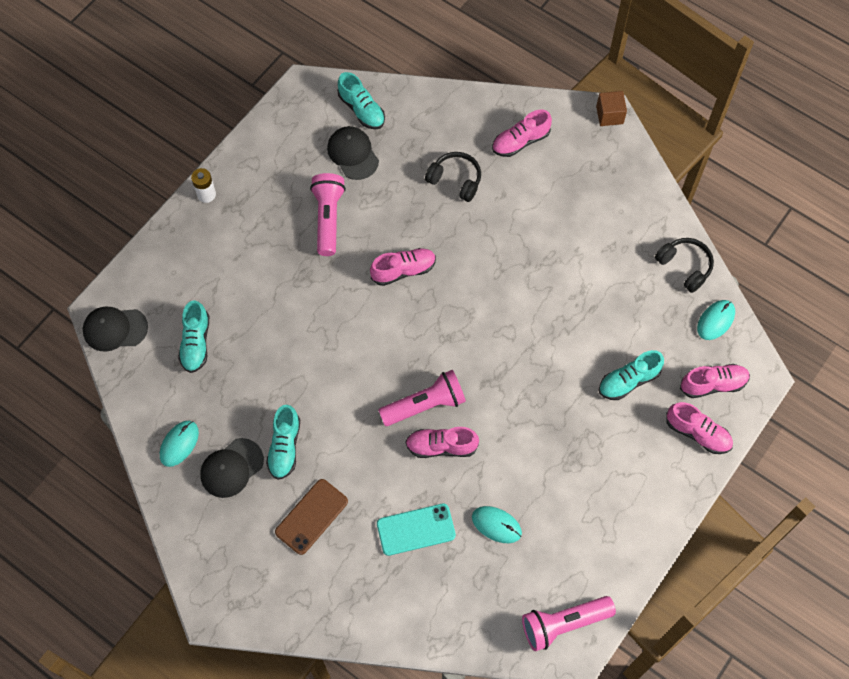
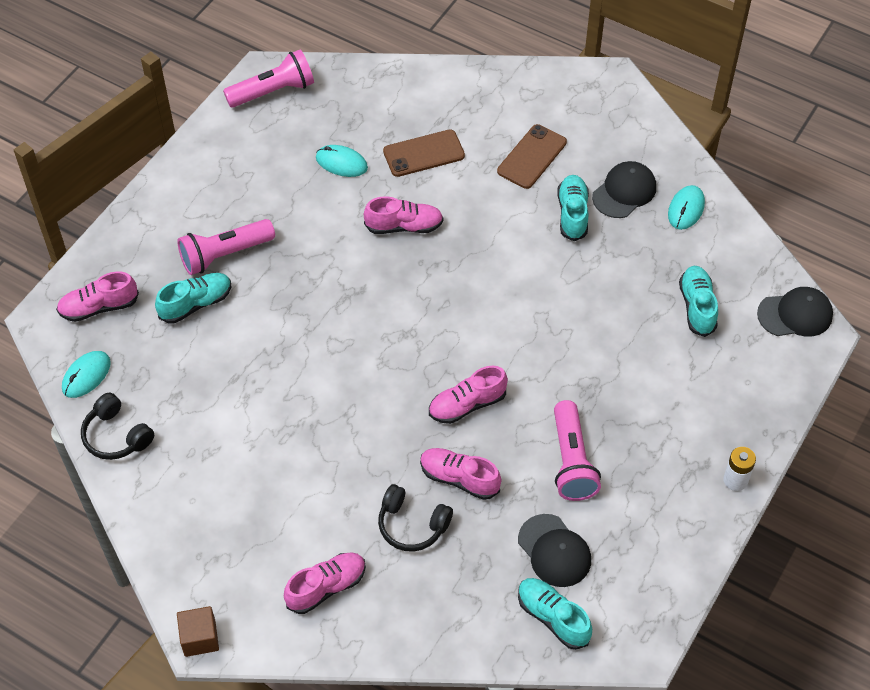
camera: 175 degrees right, 10 degrees down
(416, 529) = (424, 154): turquoise phone -> brown phone
(425, 405) = (425, 264): pink flashlight -> pink flashlight (224, 254)
(697, 433) = (123, 258): pink shoe -> pink shoe (459, 478)

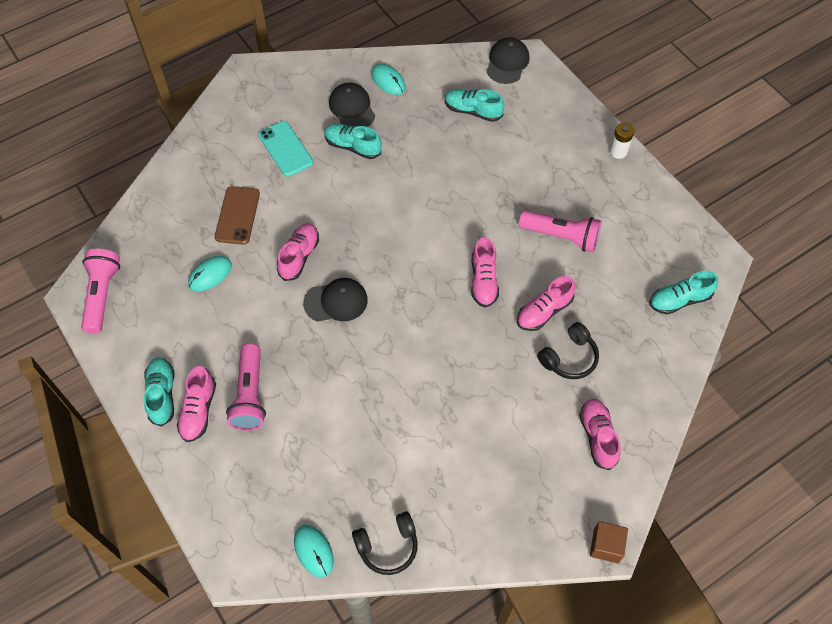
camera: 65 degrees left, 5 degrees up
(99, 307) = (247, 516): pink shoe -> pink shoe (198, 410)
(196, 304) = (288, 435): turquoise shoe -> turquoise shoe (162, 394)
(532, 157) = (285, 149): brown phone -> turquoise phone
(554, 551) = (628, 277): black cap -> black cap (336, 301)

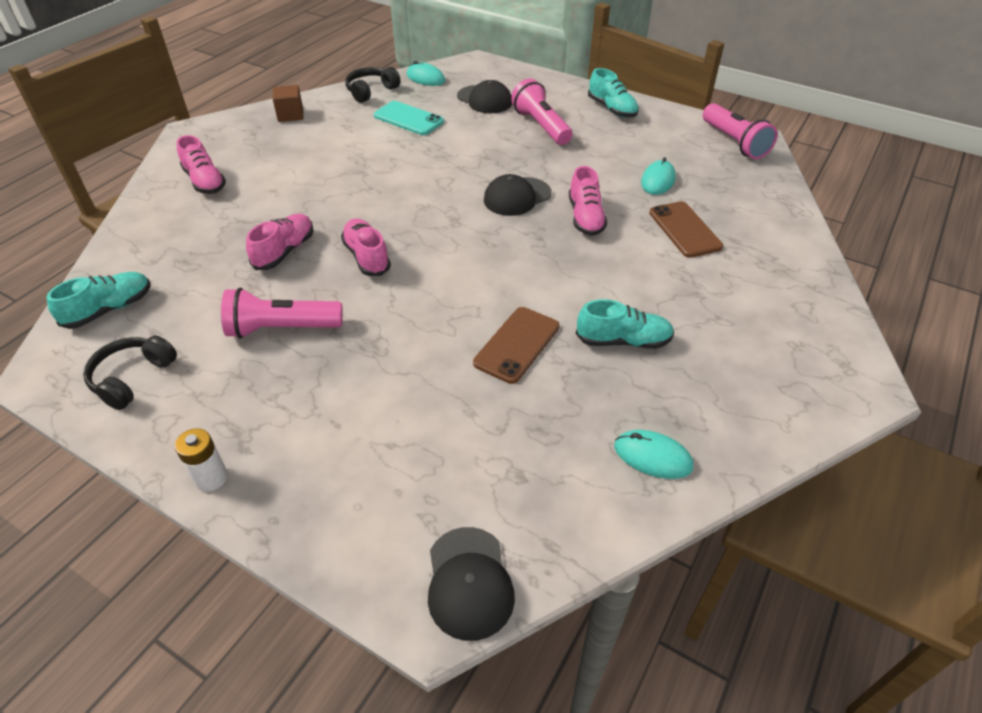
camera: 155 degrees right, 15 degrees down
(198, 410) = (574, 109): pink shoe -> none
(285, 149) = (704, 309): turquoise phone -> turquoise phone (408, 119)
(352, 108) = (669, 391): black cap -> black cap (484, 100)
(417, 168) = (517, 345): none -> brown phone
(472, 111) = (484, 457): turquoise shoe -> none
(569, 358) = (245, 224): black headphones -> black headphones (132, 378)
(606, 546) = (189, 130): brown cube -> brown cube (290, 115)

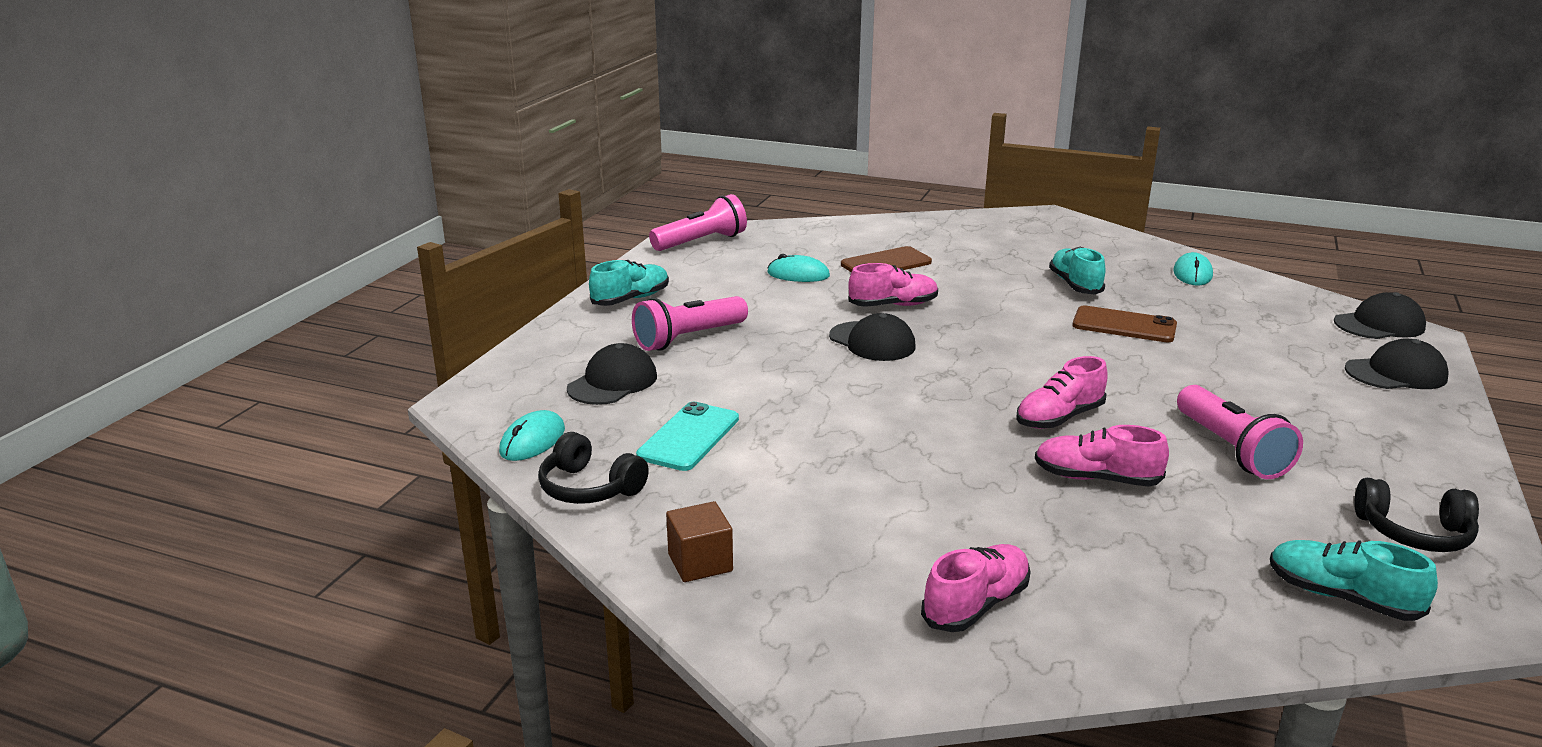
camera: 100 degrees left, 20 degrees down
(211, 478) = (1451, 444): white battery -> none
(348, 519) = (1396, 373): none -> black cap

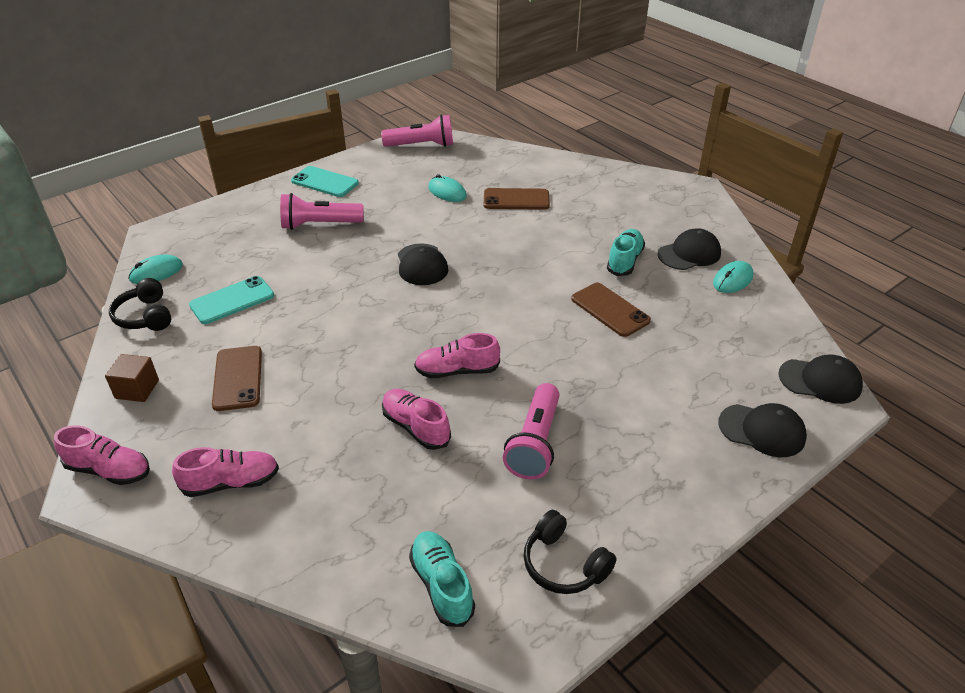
camera: 30 degrees right, 15 degrees up
(613, 382) = (241, 245): black cap -> black cap (689, 254)
(631, 299) = (324, 182): turquoise shoe -> turquoise phone
(820, 506) = (238, 378): none -> brown phone
(893, 305) = (474, 238): pink shoe -> pink shoe (109, 470)

